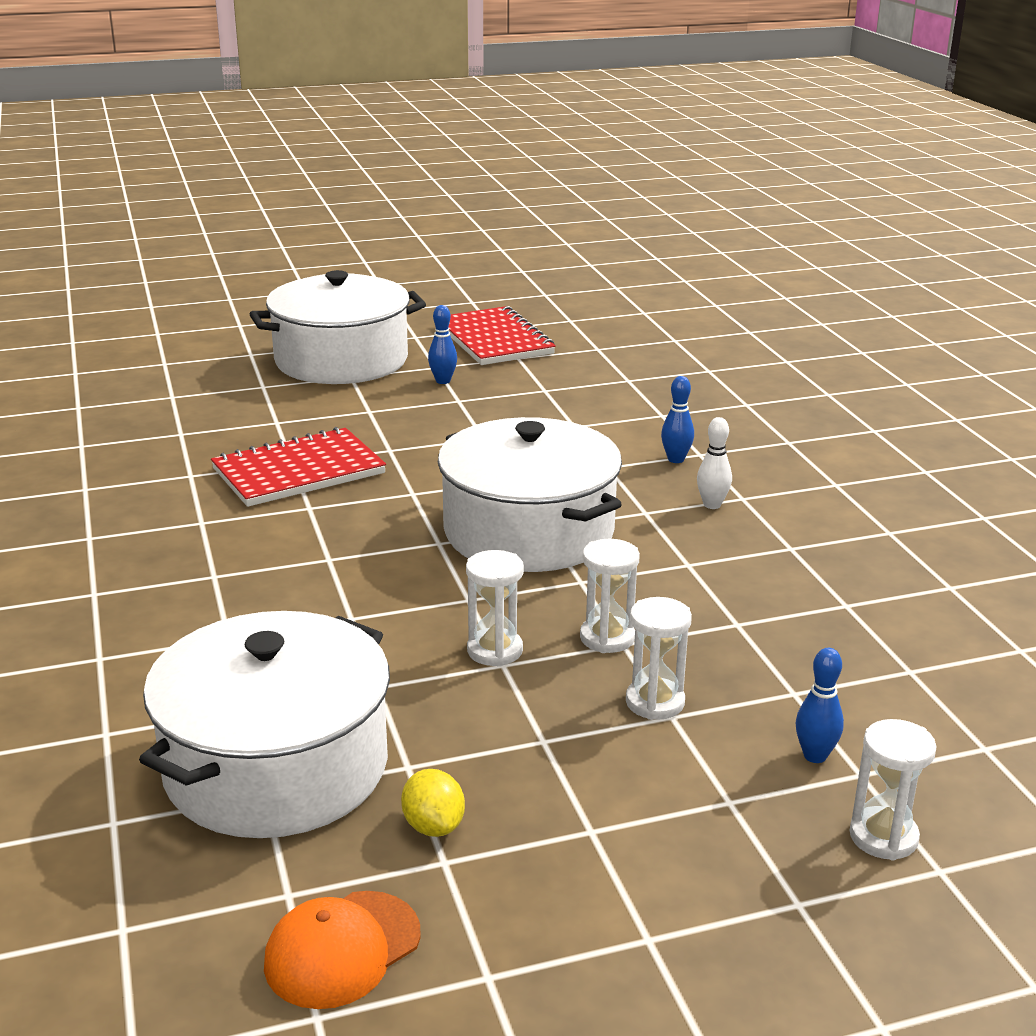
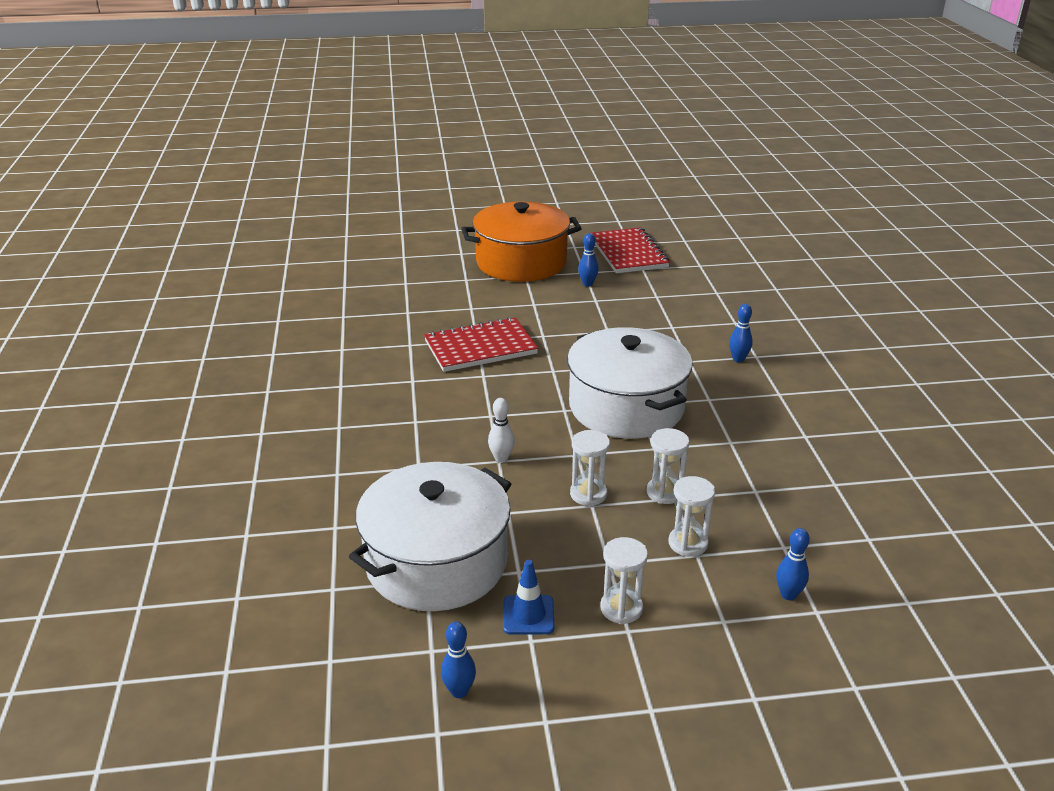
camera: 10 degrees right, 5 degrees up
(341, 360) = (521, 262): white pot -> orange pot
(342, 949) = (459, 691): orange cap -> blue bowling pin
(433, 826) = (528, 615): yellow lemon -> blue traffic cone
(712, 505) = (757, 397): white bowling pin -> white bowling pin (501, 458)
(883, 837) = (822, 659): white hourglass -> white hourglass (621, 608)

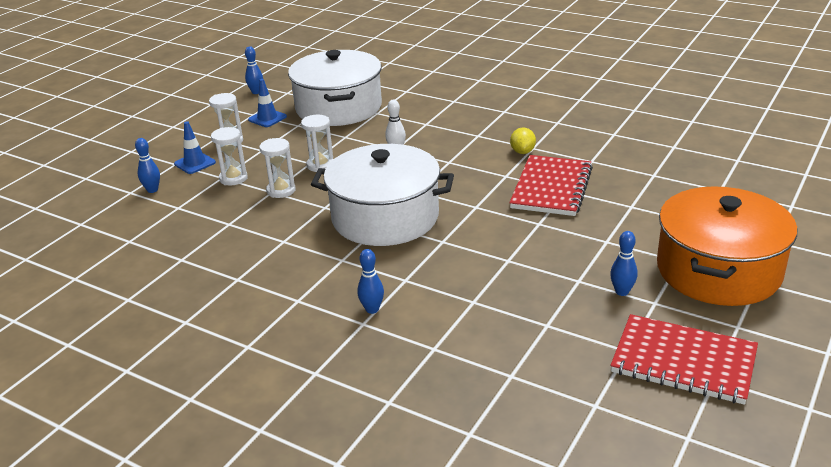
camera: 130 degrees right, 0 degrees up
(426, 383) = (522, 152): none -> yellow lemon
(701, 602) = (195, 163): none -> blue traffic cone

